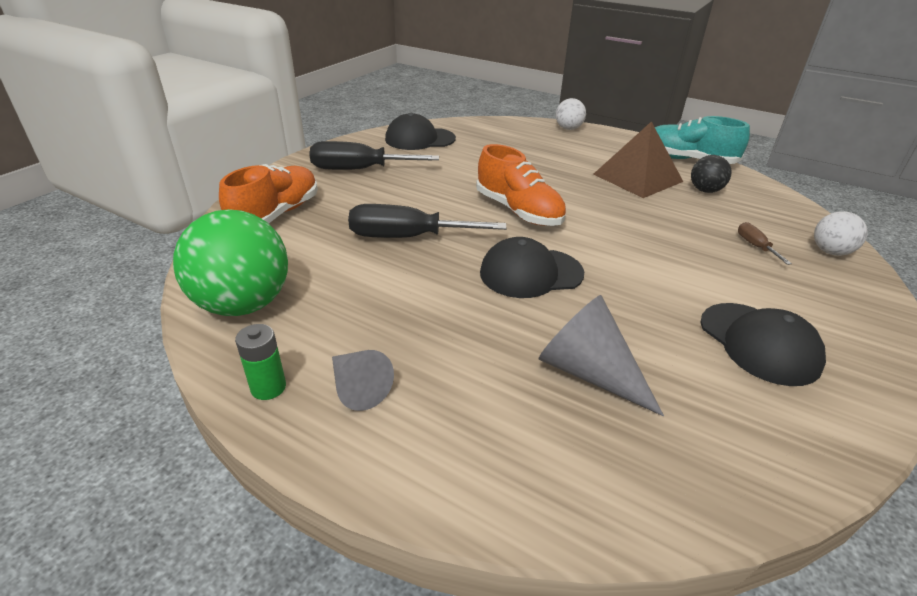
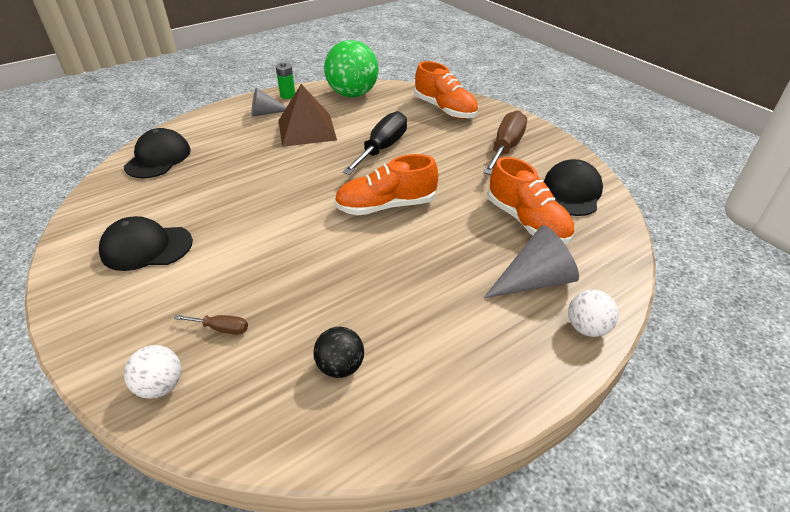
camera: 115 degrees right, 5 degrees up
(359, 170) = (505, 148): black screwdriver -> brown screwdriver
(478, 151) = (527, 222): none -> orange shoe
(531, 273) = (301, 183): black cap -> black cap (158, 158)
(588, 372) = (204, 173): grey cone -> grey cone (534, 281)
(637, 178) = (405, 320): brown pyramid -> brown pyramid (306, 130)
(687, 160) = (431, 410): turquoise shoe -> none

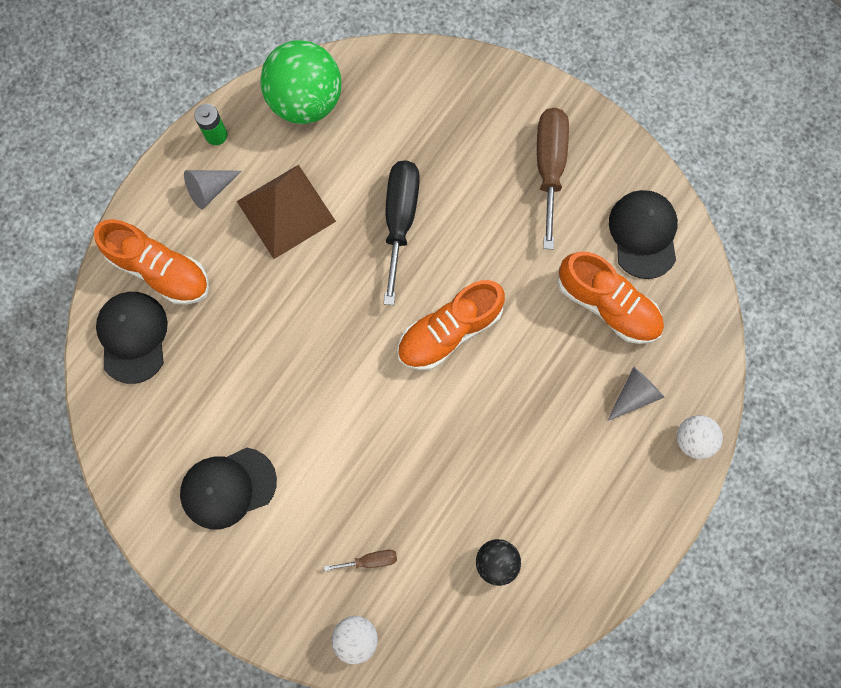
camera: 20 degrees left, 35 degrees up
(445, 109) = (446, 100): orange shoe -> orange shoe (160, 270)
(534, 281) = (634, 394): grey cone -> grey cone, size x0.65

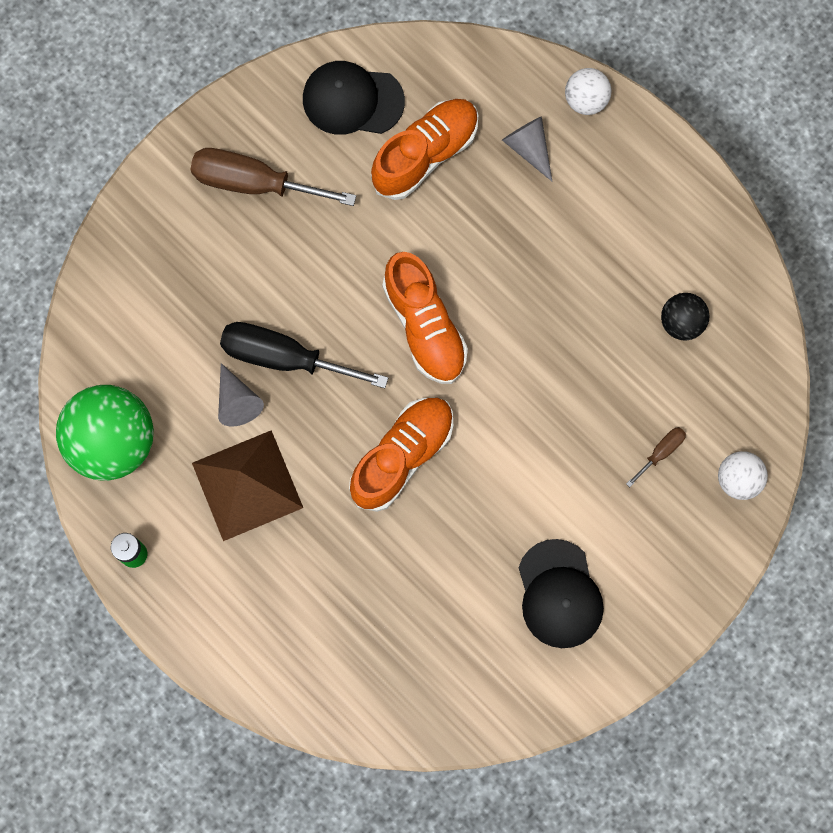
camera: 80 degrees left, 0 degrees up
(133, 337) = (367, 682): black cap -> none
(160, 270) = (291, 640): orange shoe -> orange shoe (402, 456)
(210, 189) = (202, 570): grey cone -> grey cone (237, 401)
(370, 560) = (661, 452): brown screwdriver -> brown screwdriver turned 45 degrees clockwise

